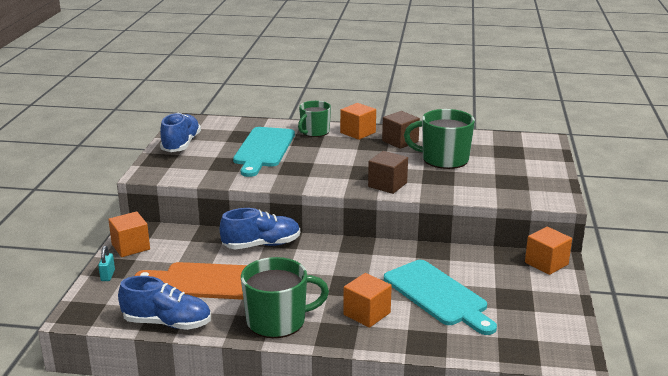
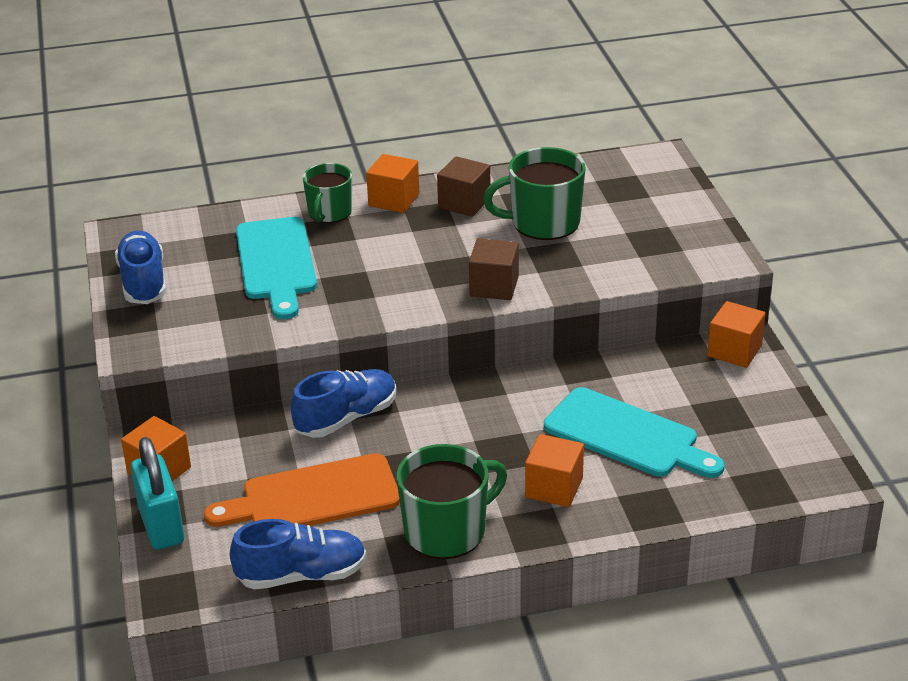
camera: 20 degrees left, 10 degrees up
(108, 275) = (161, 526): turquoise padlock -> turquoise padlock, size x2.16

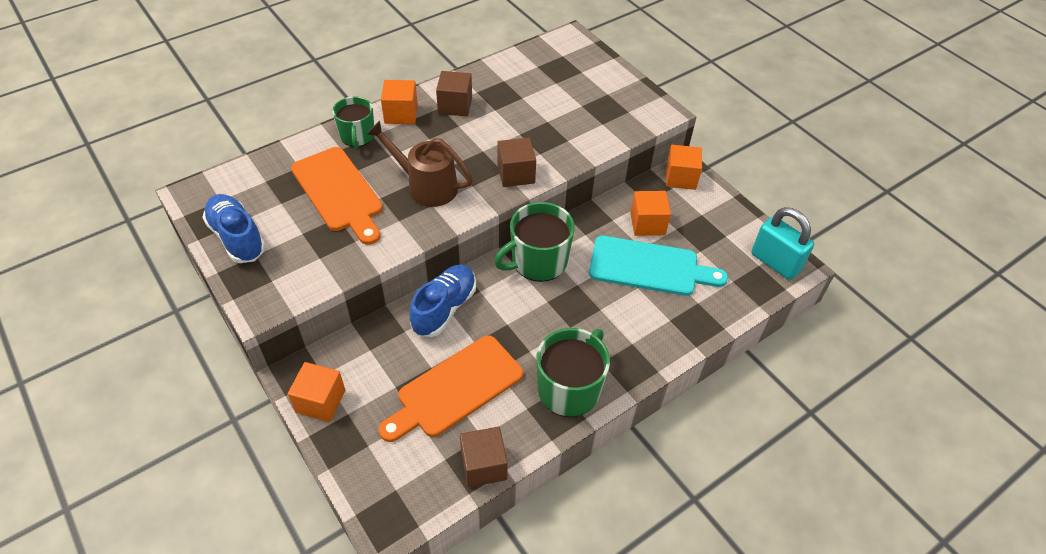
camera: 25 degrees left, 15 degrees up
(161, 526) = (349, 455): turquoise padlock -> turquoise padlock (775, 262)
(276, 263) = (339, 192): turquoise cutting board -> orange cutting board
(302, 575) = (484, 465): blue shoe -> brown cube
(379, 276) = (426, 186): none -> brown watering can
(543, 222) = (521, 110): green mug -> green mug (538, 261)
(554, 488) = (624, 326): orange cube -> orange cube (647, 224)

